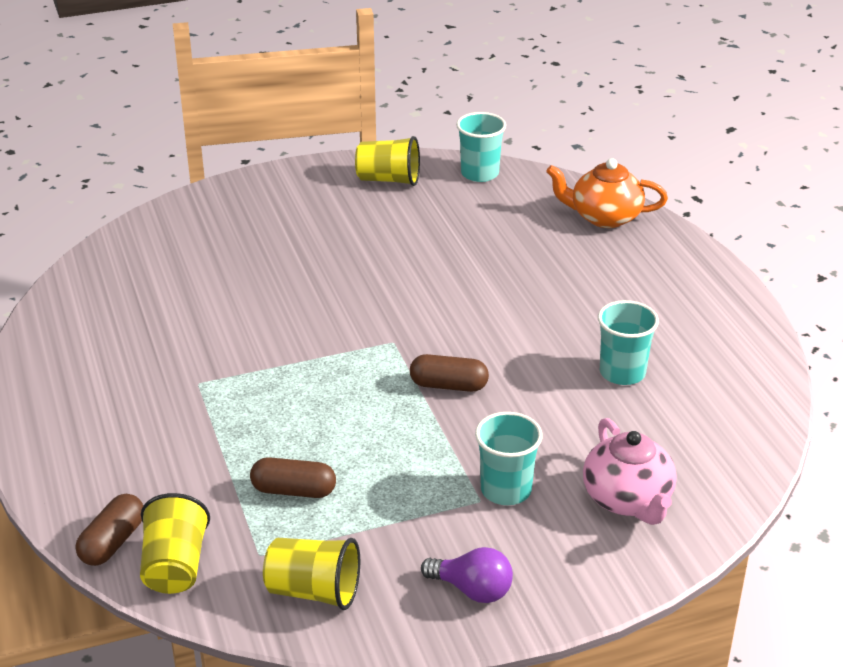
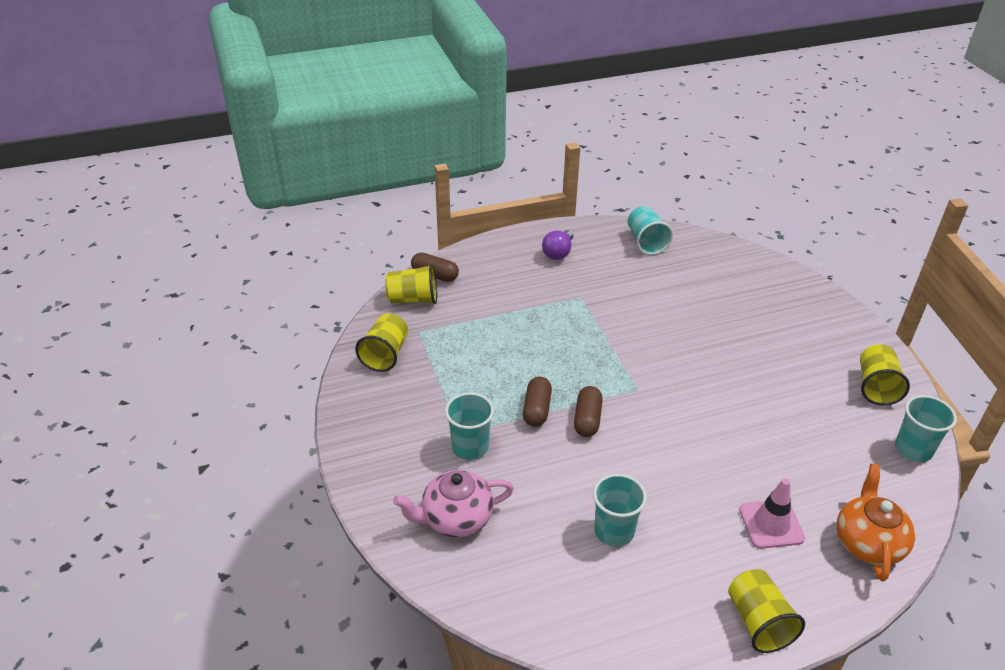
camera: 90 degrees right, 5 degrees up
(78, 314) = (646, 242): none -> turquoise cup
(294, 491) = (474, 343): brown capsule -> brown capsule (536, 409)
(472, 590) = (376, 426): purple light bulb -> purple light bulb (558, 253)
(592, 268) = (771, 524): none -> pink traffic cone
(713, 290) = (758, 622): none -> yellow cup

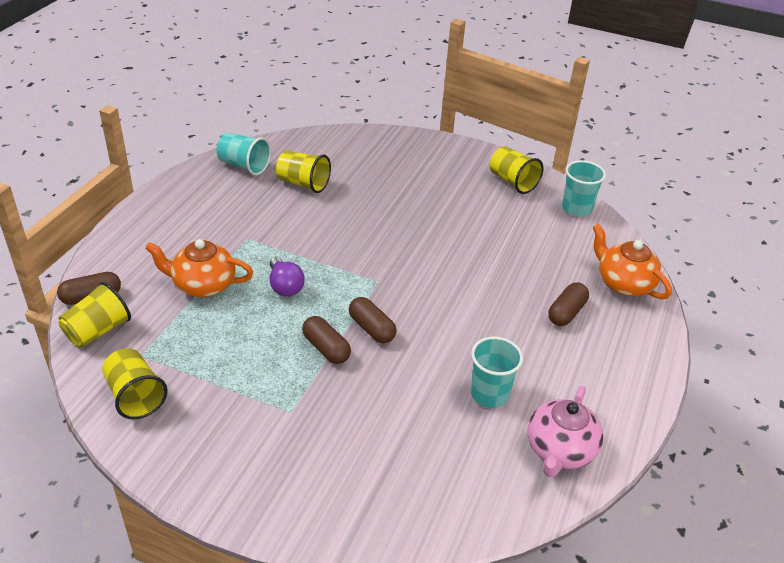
camera: 50 degrees left, 0 degrees up
(456, 518) = (375, 479): pink teapot -> pink teapot (560, 450)
(470, 447) = (313, 416): turquoise cup -> none
(510, 311) = (203, 285): none -> orange teapot
(558, 253) = (183, 213): purple light bulb -> purple light bulb (285, 286)
(758, 622) = (635, 380): yellow cup -> yellow cup (303, 183)
(771, 524) = (566, 312): pink traffic cone -> brown capsule

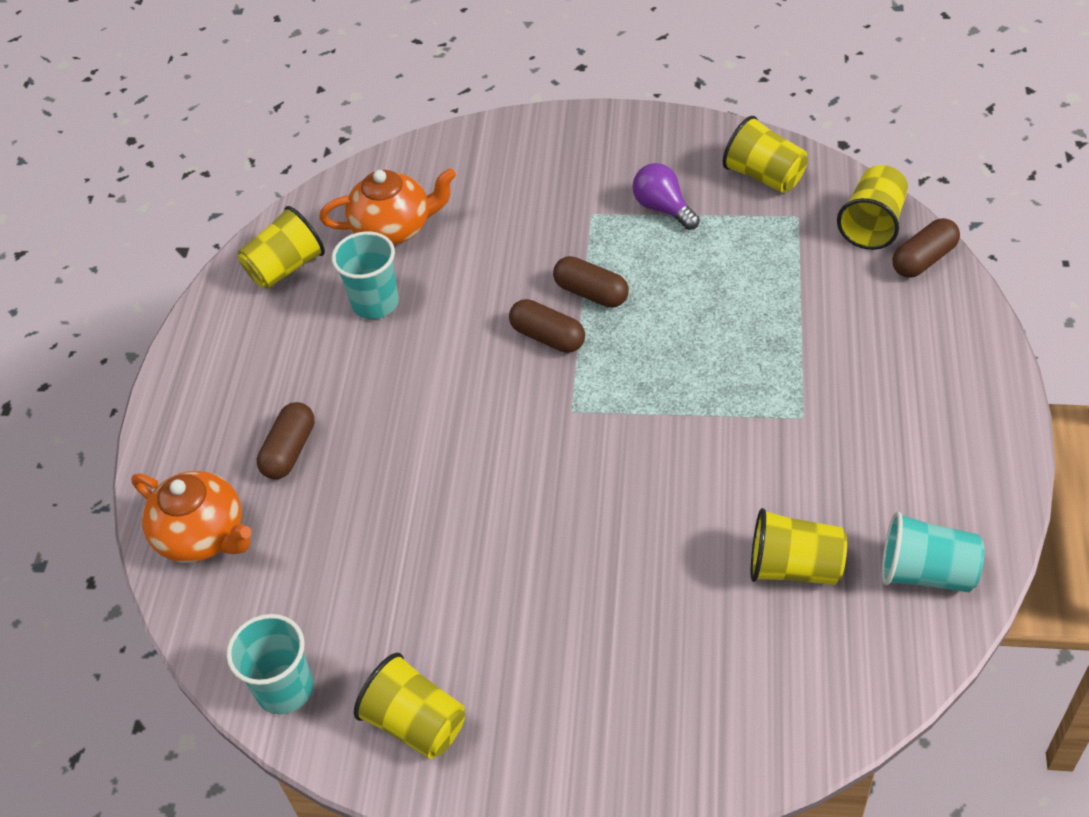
camera: 170 degrees right, 10 degrees up
(203, 285) = (802, 322): orange teapot -> orange teapot (394, 228)
(285, 286) = (694, 358): purple light bulb -> purple light bulb (663, 208)
(560, 450) = (286, 268): pink teapot -> yellow cup

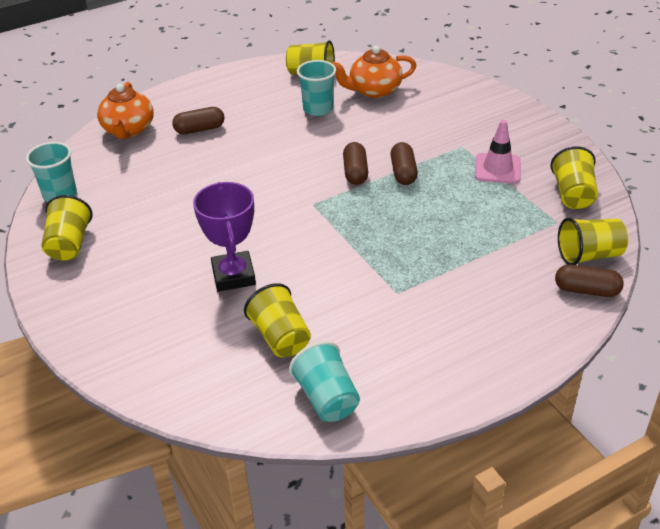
camera: 50 degrees right, 10 degrees down
(394, 228) = (374, 90): orange teapot -> orange teapot turned 120 degrees clockwise
(643, 561) = (233, 275): none -> purple trophy
(663, 208) = (497, 169): purple light bulb -> pink traffic cone

